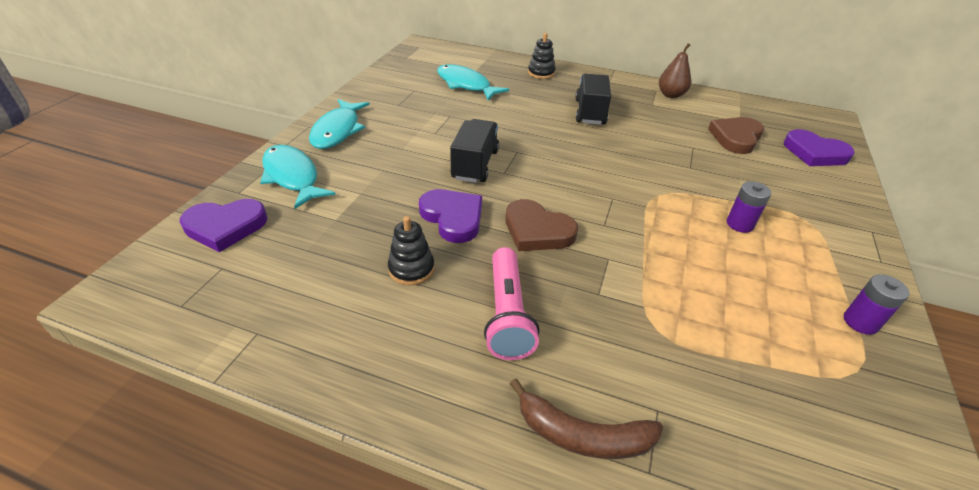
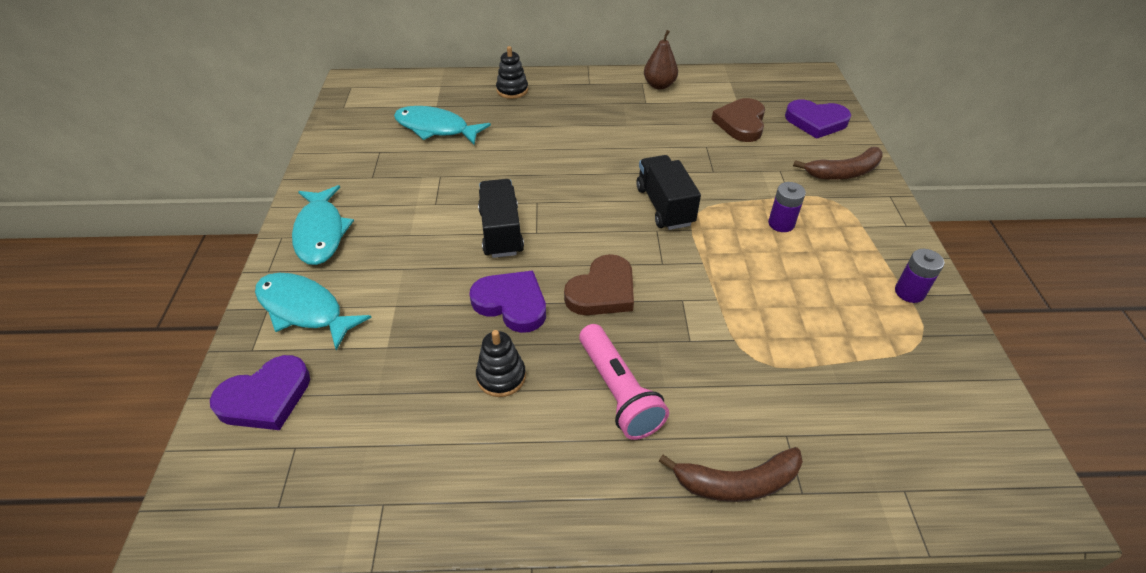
camera: 20 degrees left, 5 degrees up
(537, 230) = (602, 291): brown heart -> brown heart turned 60 degrees counterclockwise
(590, 112) = (588, 130): black truck -> black truck (664, 206)
(827, 199) = (844, 172): none -> brown banana

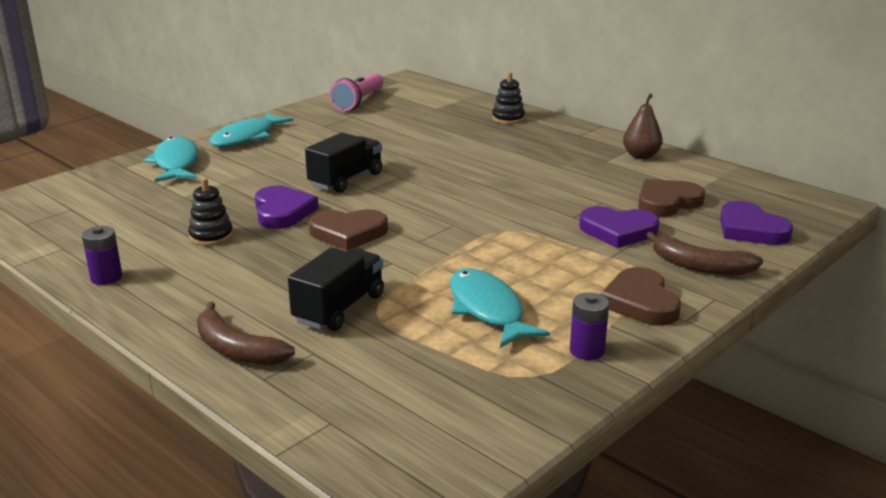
camera: 45 degrees right, 20 degrees down
(265, 397) = (95, 186): purple heart -> purple heart (618, 231)
(436, 128) = (411, 118): turquoise fish -> turquoise fish (488, 310)
(618, 391) = (258, 276): pink flashlight -> pink flashlight (359, 101)
(664, 206) = (487, 216): black truck -> black truck (339, 308)
(781, 223) = (563, 265): purple battery -> purple battery (106, 277)
(866, 227) = (640, 302): none -> brown heart

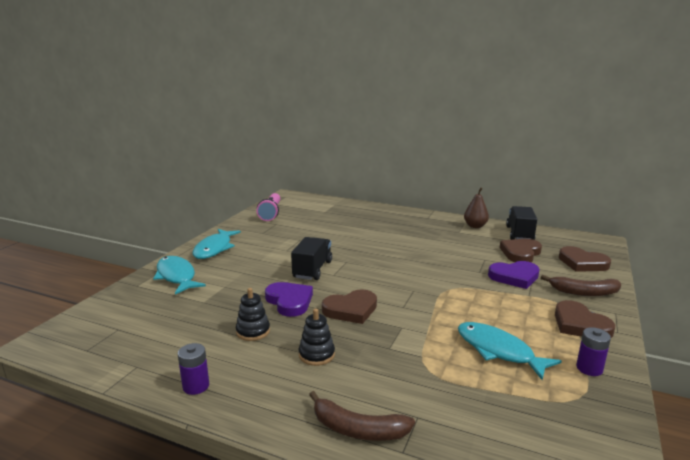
camera: 20 degrees left, 5 degrees down
(339, 308) = (401, 373): black truck -> black truck (519, 234)
(508, 118) = (375, 212): black stacking toy -> black stacking toy (316, 354)
(750, 229) = (582, 263): purple heart -> brown heart

